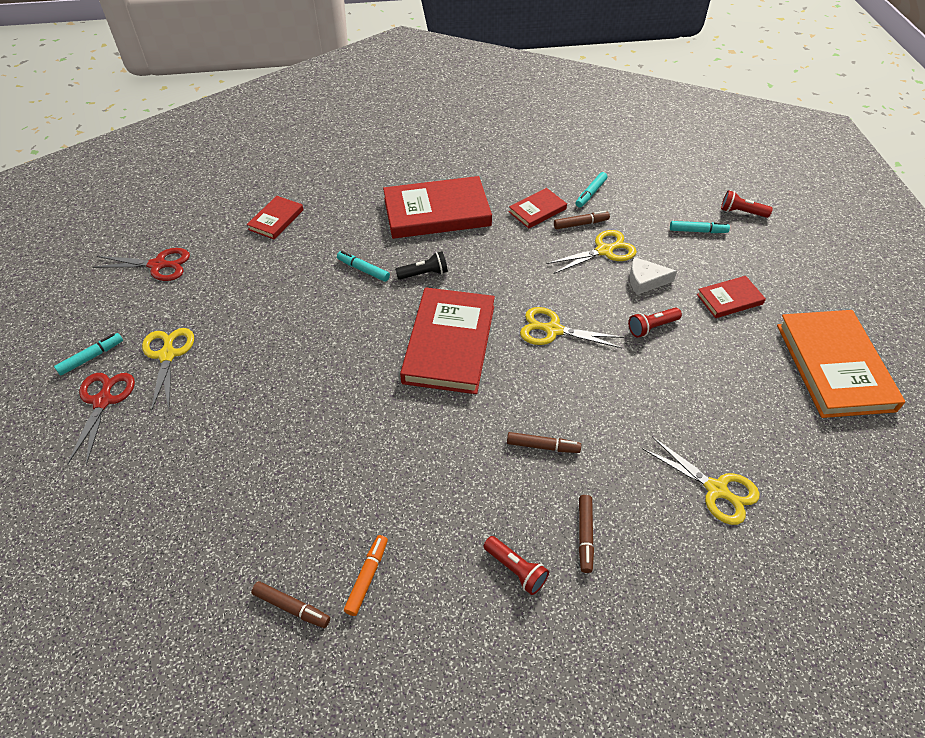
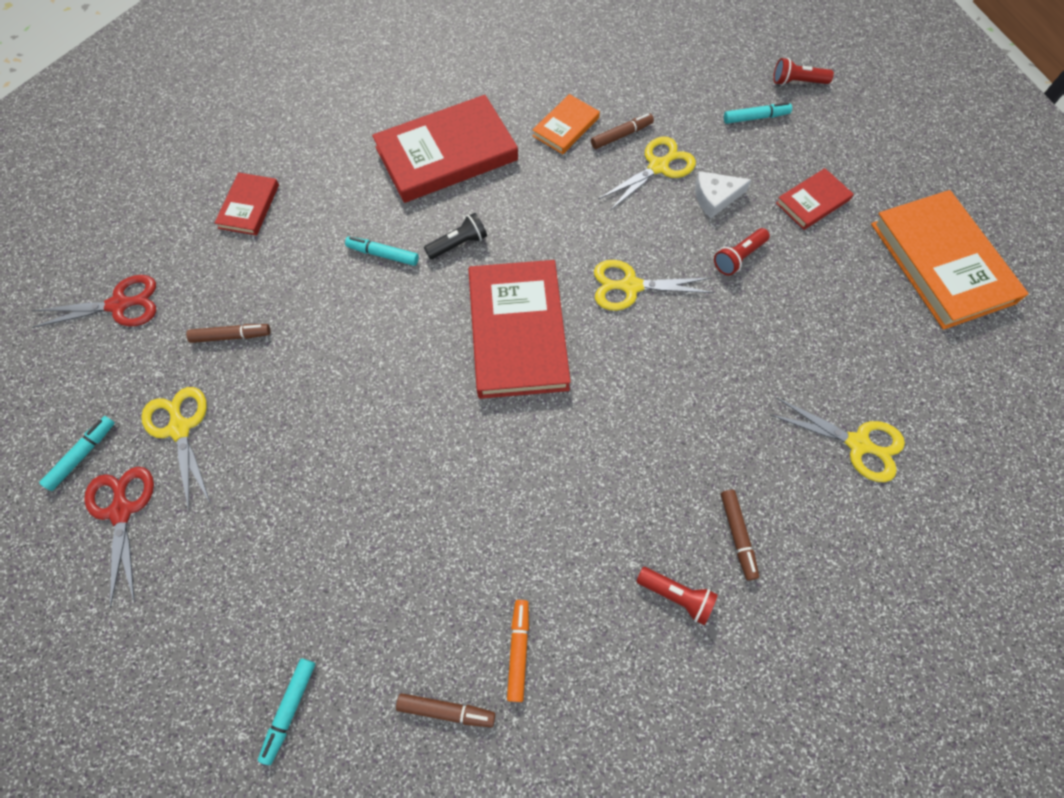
camera: 15 degrees left, 15 degrees up
(537, 210) = (565, 127): red book -> orange book
(543, 446) = (662, 438): brown marker -> brown marker (231, 336)
(590, 193) = (621, 90): turquoise marker -> turquoise marker (290, 709)

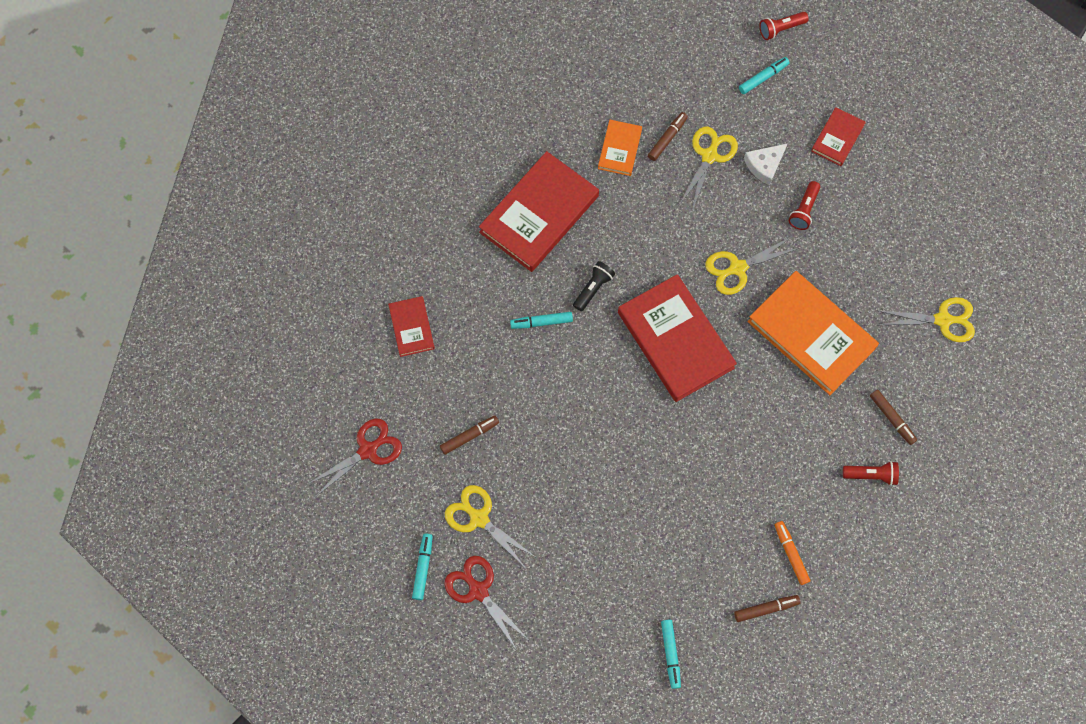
camera: 25 degrees left, 5 degrees up
(941, 263) = (948, 152): orange book -> orange book (811, 335)

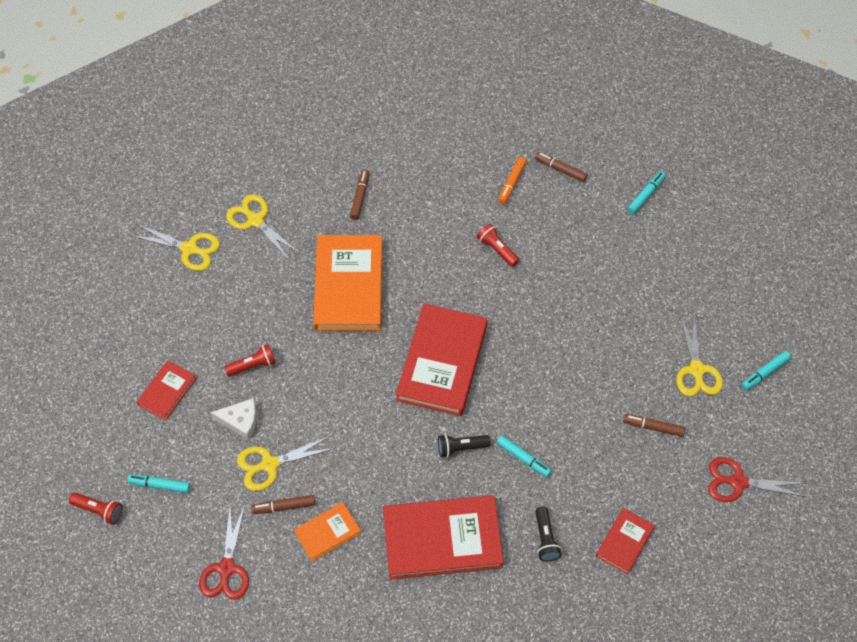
camera: 135 degrees left, 10 degrees down
(469, 279) = (545, 539): none -> black flashlight
(478, 591) = (738, 328): red scissors -> red scissors (226, 568)
(738, 268) = (345, 369): yellow scissors -> yellow scissors (189, 249)
(837, 138) = (167, 391): red book -> red book turned 45 degrees counterclockwise
(871, 475) = (411, 180): red flashlight -> red flashlight (497, 249)

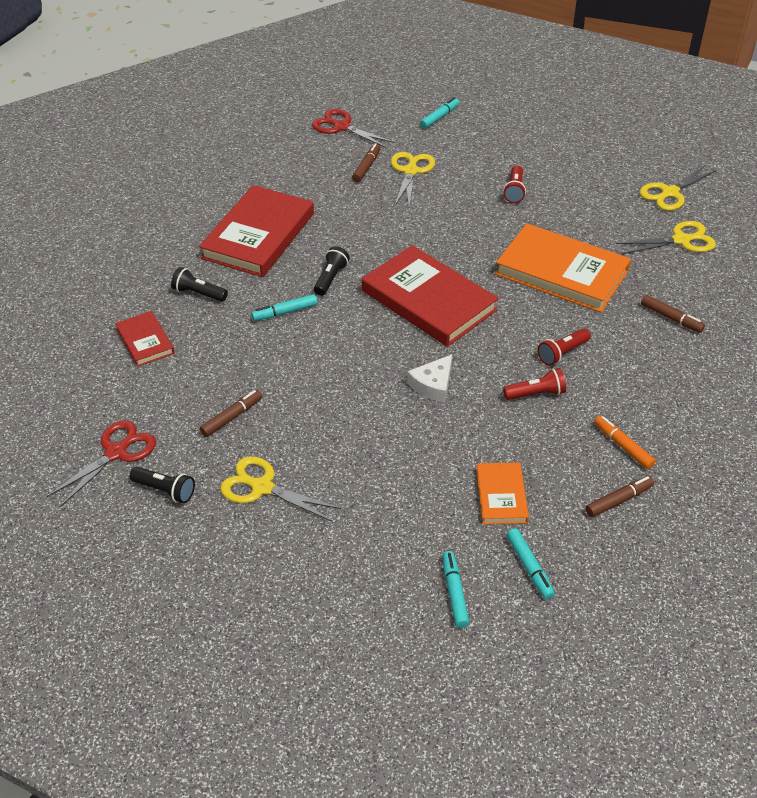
camera: 120 degrees right, 15 degrees down
(99, 510) = (442, 87): red flashlight -> red flashlight (562, 353)
(167, 391) = (523, 142): red book -> none
(240, 421) = (464, 169): white cheese -> white cheese (433, 385)
(327, 532) = (323, 180): orange book -> orange book (501, 496)
(743, 427) = (165, 490): none -> black flashlight
(765, 373) = (206, 548): turquoise marker -> turquoise marker (454, 593)

